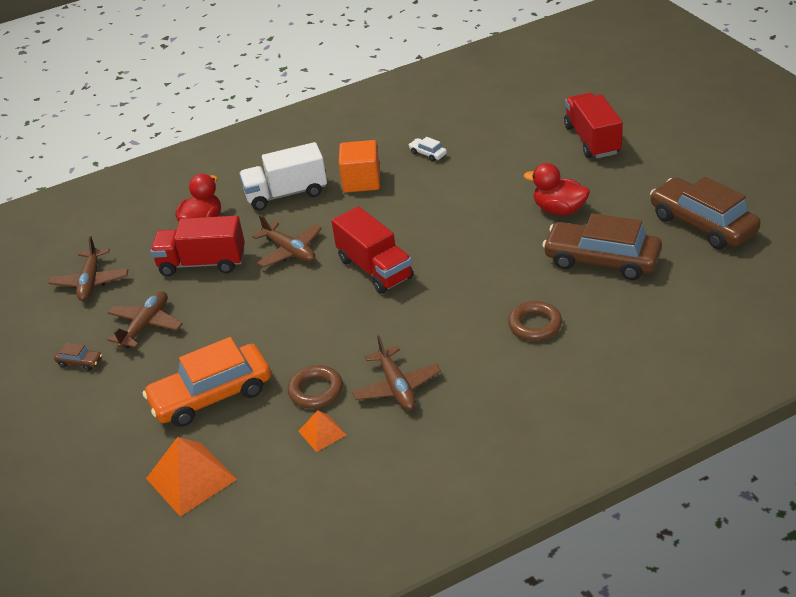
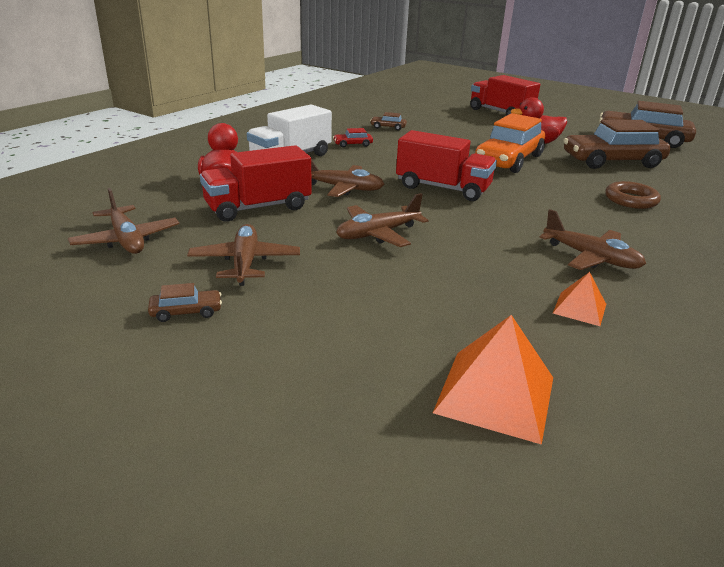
camera: 35 degrees left, 10 degrees down
(211, 395) = (408, 305): orange car -> orange car (508, 160)
(262, 317) = (378, 234): none -> brown plane
(316, 391) = (519, 276): brown ring -> none
(361, 181) = (353, 144): orange cube -> red car
(428, 153) = (388, 127): white car -> brown car

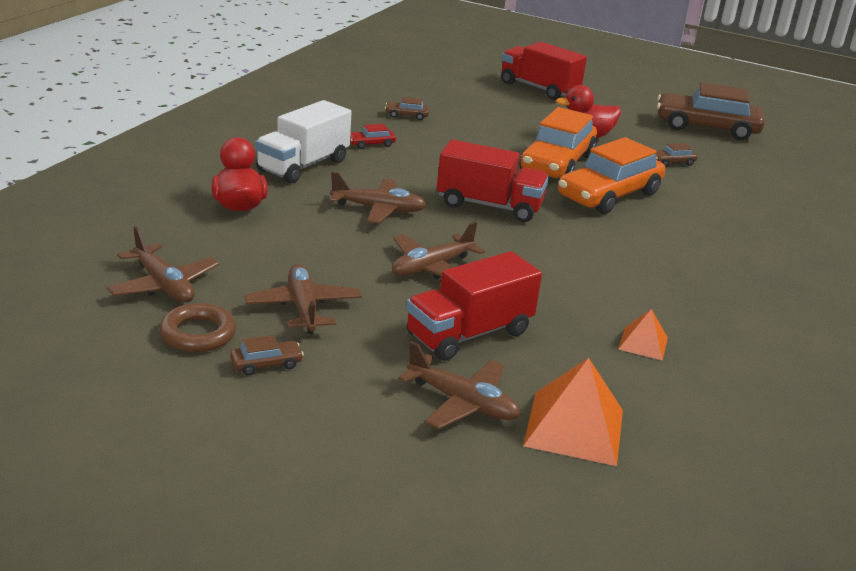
camera: 10 degrees left, 0 degrees up
(258, 207) = (291, 238): red truck -> red truck (469, 334)
(553, 183) = (609, 195): none -> orange car
(591, 258) = (652, 287): brown plane -> brown plane (462, 403)
(612, 161) = (672, 162): brown car -> brown car, size x0.40
(631, 200) = (692, 215): brown ring -> brown ring (198, 334)

